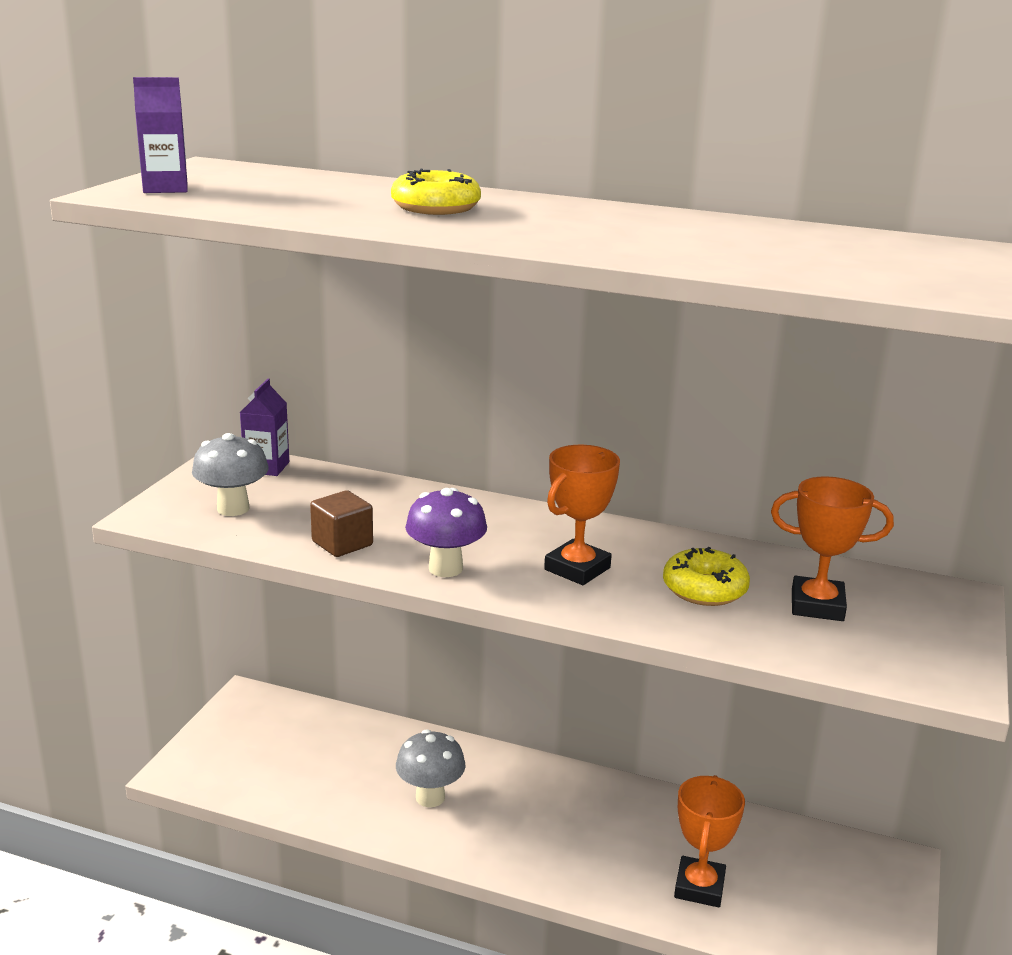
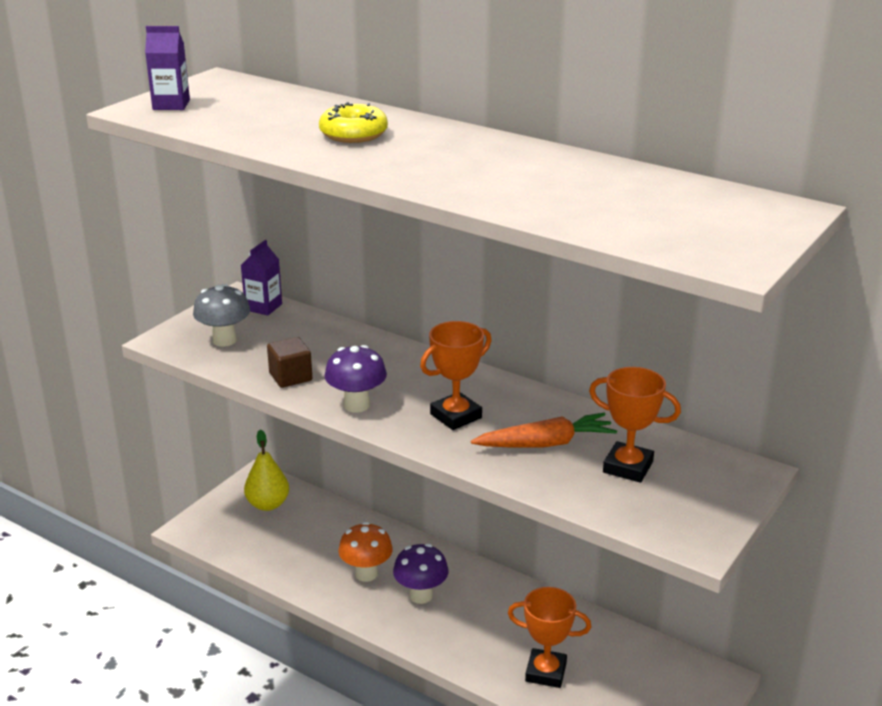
camera: 15 degrees right, 5 degrees up
(272, 727) = (268, 504): none -> yellow pear
(430, 797) = (366, 574): grey mushroom -> orange mushroom
(509, 814) = (421, 595): none -> purple mushroom
(699, 887) = (546, 672): orange trophy -> orange trophy turned 75 degrees clockwise
(704, 589) = (545, 444): yellow donut -> orange carrot

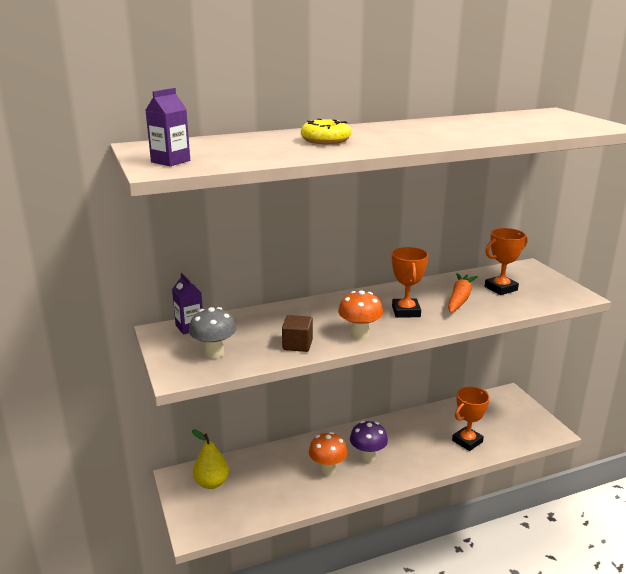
camera: 55 degrees left, 5 degrees down
(356, 405) = (359, 335): purple mushroom -> orange mushroom

